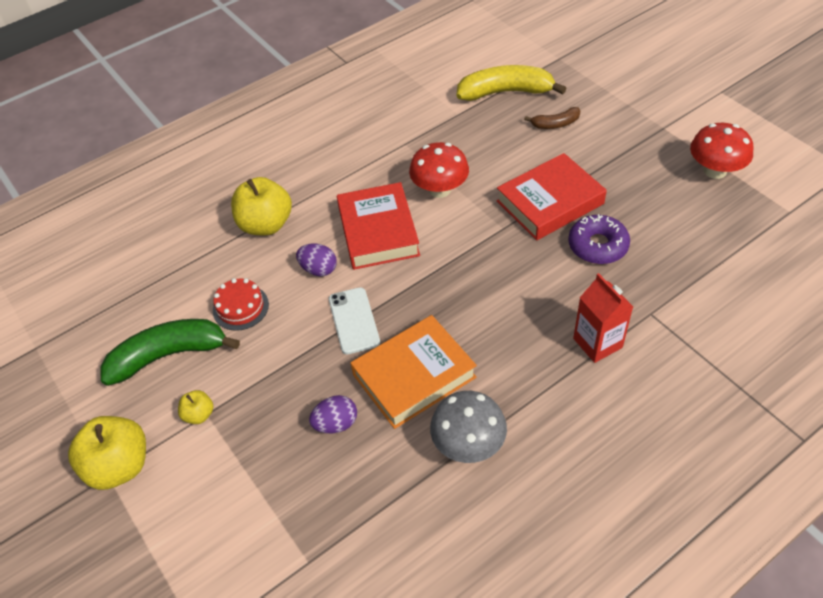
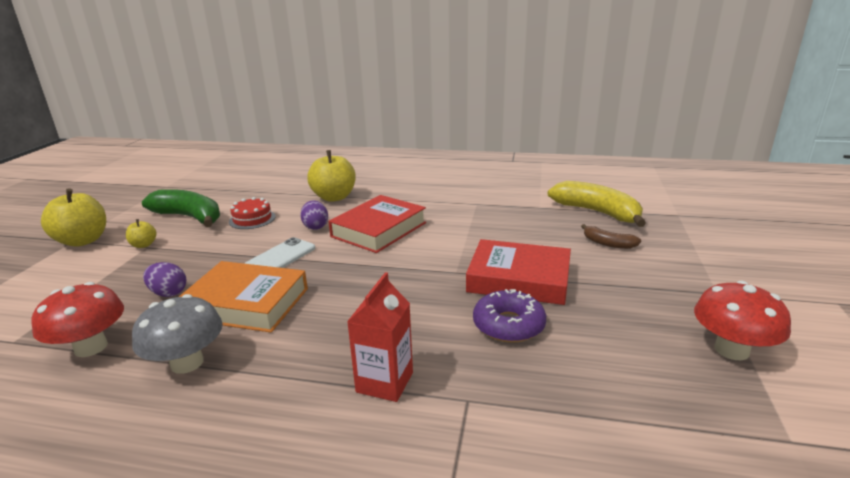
camera: 45 degrees right, 25 degrees down
(440, 189) = (454, 232): red mushroom -> red mushroom (91, 347)

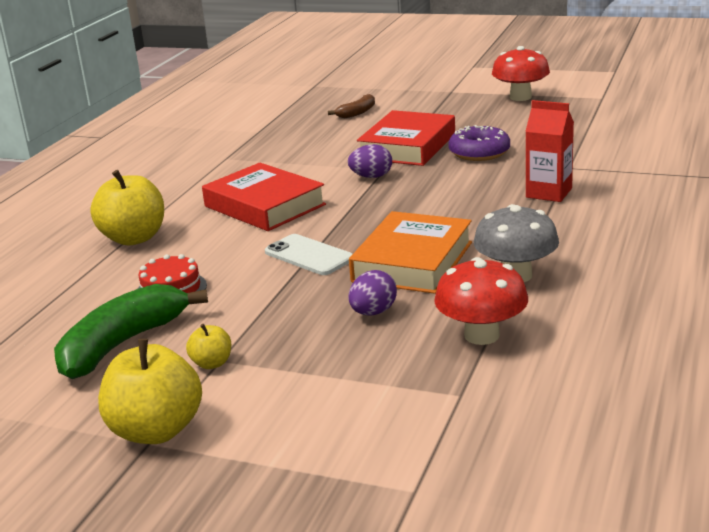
camera: 80 degrees left, 0 degrees up
(315, 227) = (230, 242): purple egg -> purple egg (371, 177)
(597, 212) = (288, 111): yellow banana -> none

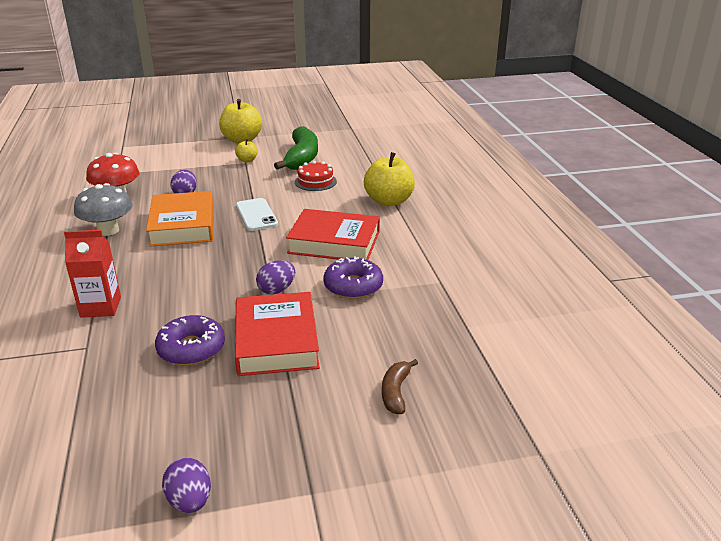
camera: 145 degrees right, 5 degrees up
(301, 168) = (353, 286): none -> purple donut
(309, 255) = (256, 215): white phone -> white phone turned 60 degrees clockwise
(520, 97) = (190, 501): red mushroom -> purple egg

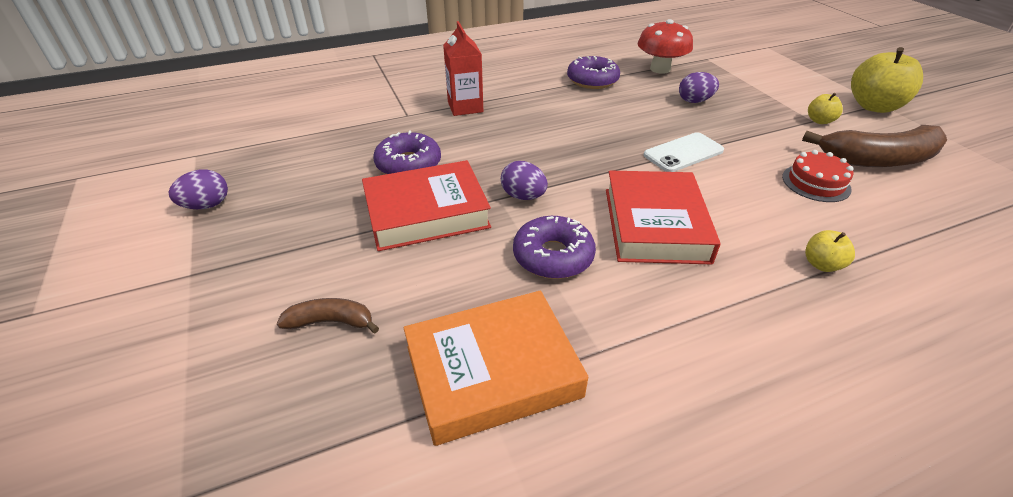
camera: 80 degrees right, 10 degrees up
(108, 230) = (592, 80): grey mushroom -> purple donut
(183, 225) = (627, 113): orange book -> orange book (492, 372)
(302, 158) = (878, 160): green banana -> brown banana
(389, 201) = (821, 264): yellow apple -> yellow apple, size x0.49

